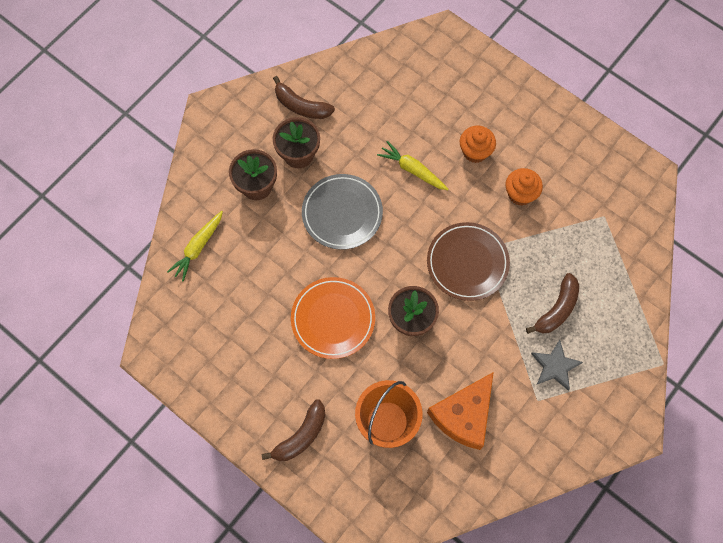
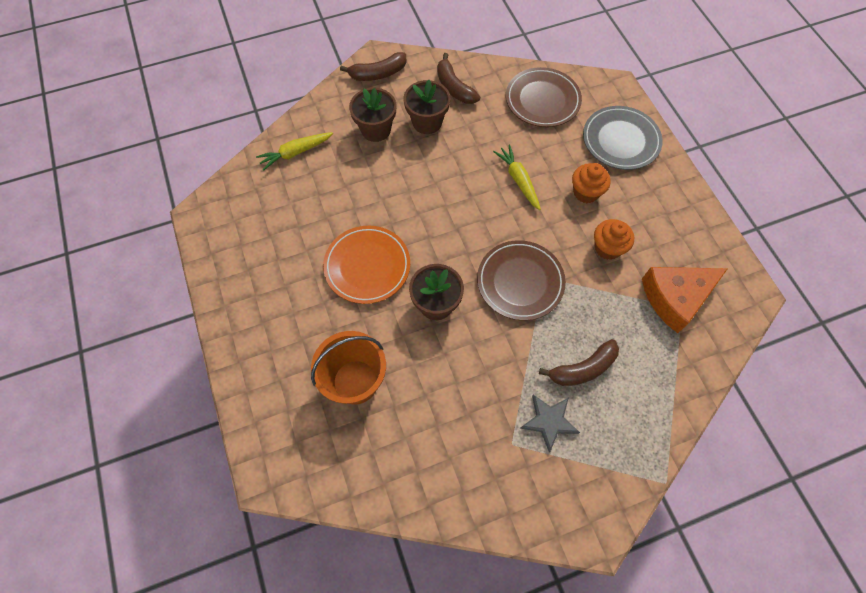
camera: 30 degrees right, 5 degrees down
(301, 436) = (271, 350): brown banana -> brown banana (378, 74)
(342, 213) = (433, 185): grey plate -> grey plate (620, 140)
(388, 79) = (542, 100): none -> brown plate
(463, 415) = (430, 416): orange cheese -> orange cheese (675, 298)

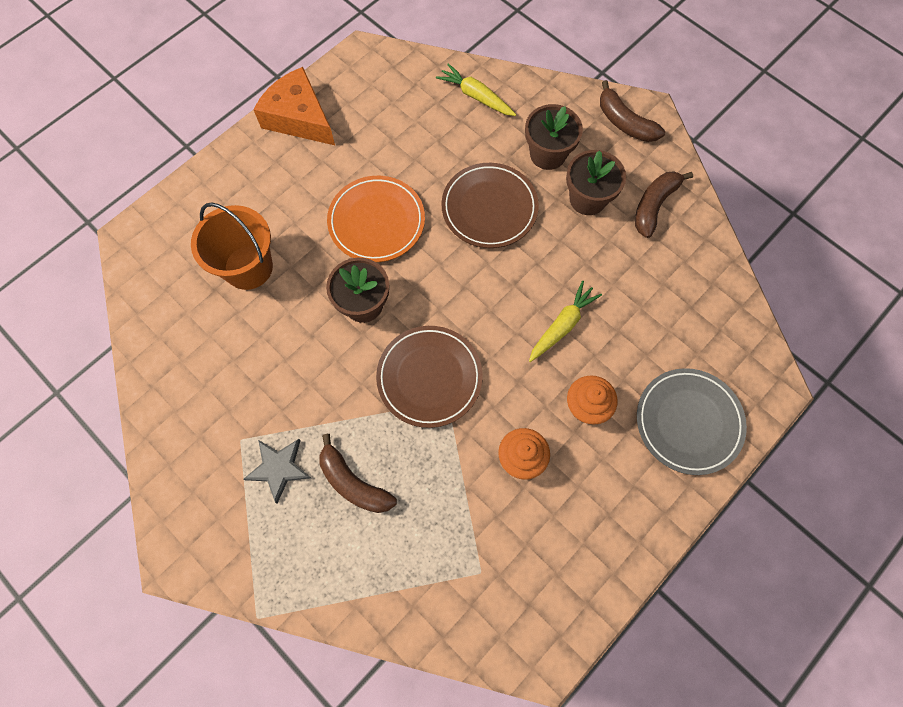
camera: 65 degrees right, 5 degrees up
(542, 100) = (695, 308): brown plate -> brown plate (489, 208)
(675, 298) = (491, 561): orange cheese -> orange cheese (299, 117)

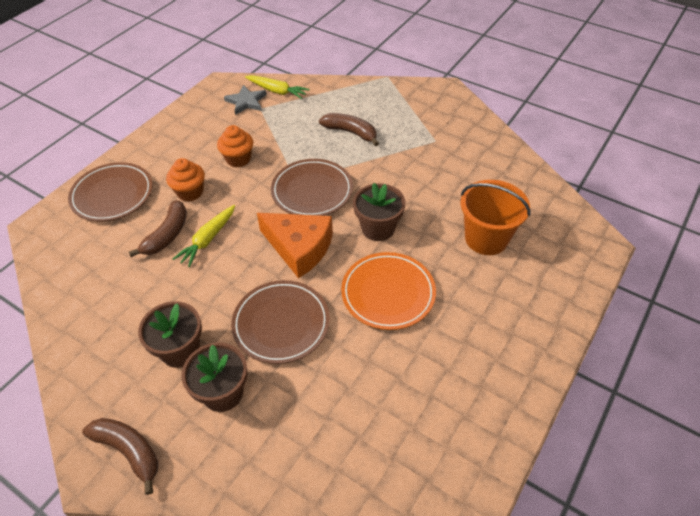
camera: 170 degrees right, 20 degrees down
(279, 468) = (403, 132): grey star -> grey star (246, 102)
(299, 117) = (510, 386): orange cheese -> orange cheese (299, 248)
(476, 96) = (314, 454): yellow carrot -> yellow carrot (277, 91)
(654, 205) = (110, 355): brown banana -> brown banana (167, 235)
(688, 422) = (112, 195): grey plate -> brown plate

